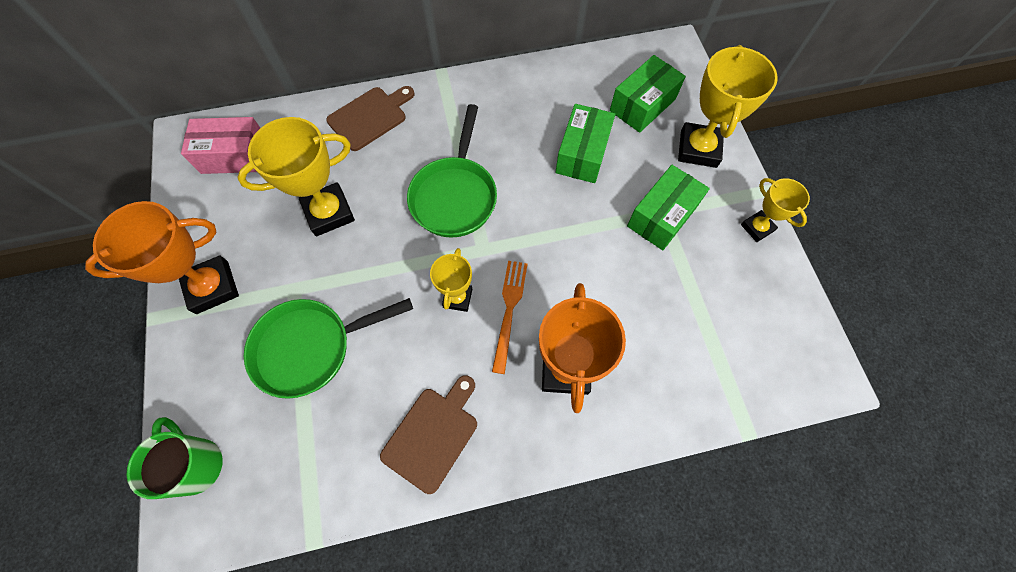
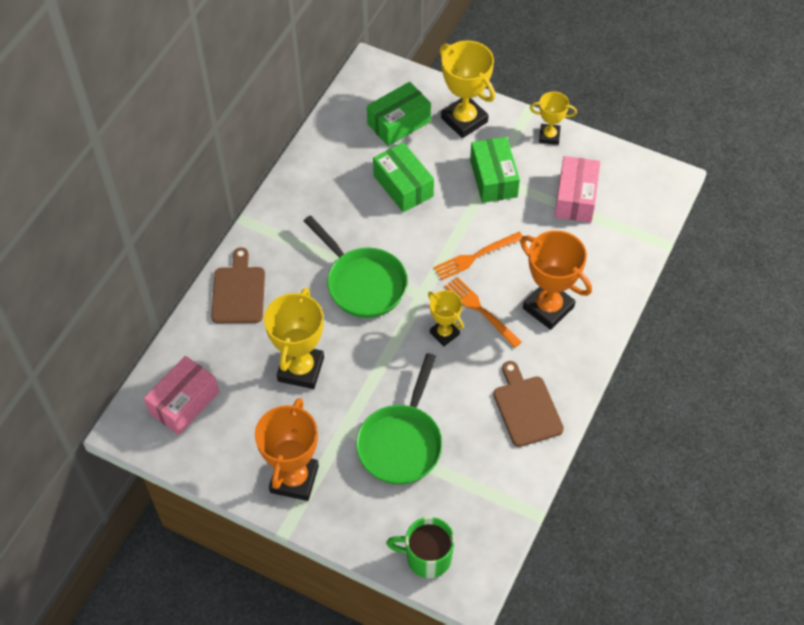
camera: 50 degrees left, 10 degrees down
(564, 263) = (475, 256): none -> orange fork
(642, 105) = (399, 123): green box -> green box turned 60 degrees clockwise
(714, 302) = (575, 198): none -> pink box

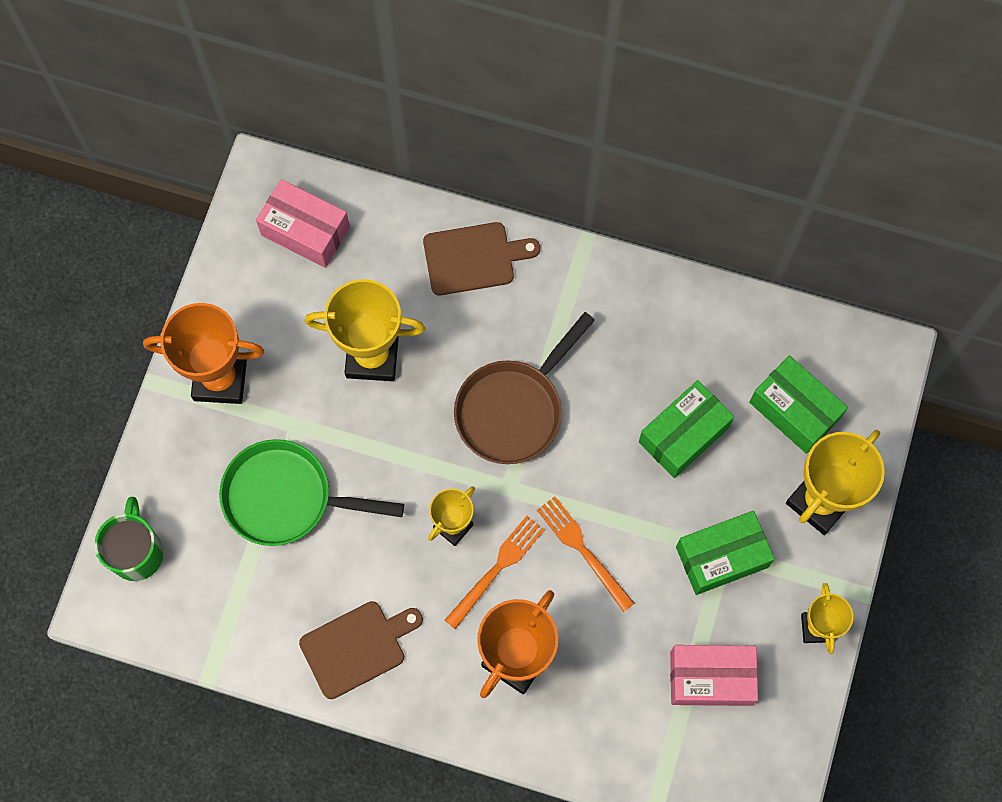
camera: 80 degrees right, 15 degrees up
(363, 283) = (513, 409): green pan -> brown pan

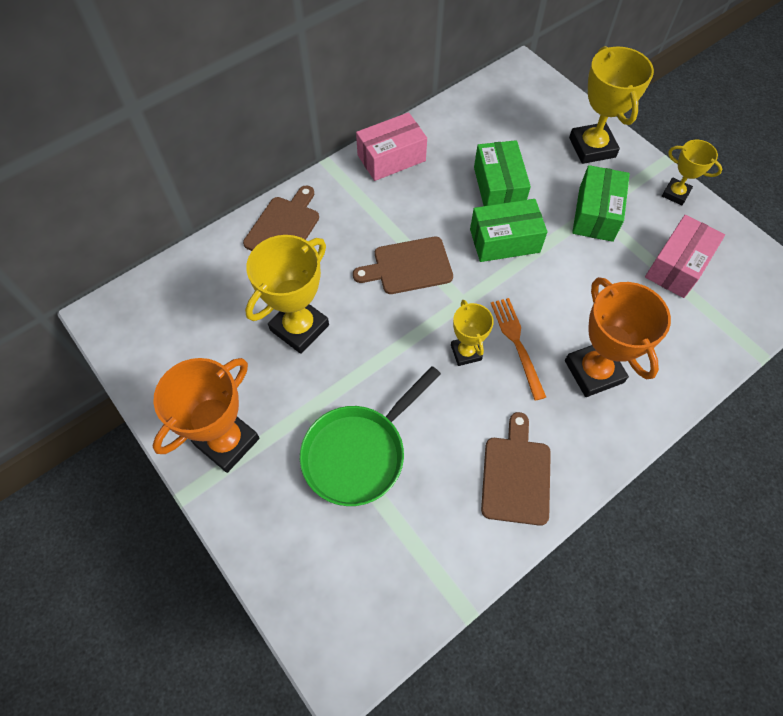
camera: 55 degrees left, 10 degrees down
(137, 552) = (316, 603): green mug -> none
(305, 231) = (170, 313): pink box -> pink box (391, 158)
(513, 409) = (408, 266): brown pan -> brown cutting board
(583, 550) = (539, 285): orange fork -> none
(794, 410) = (524, 127): green box -> green box (504, 241)

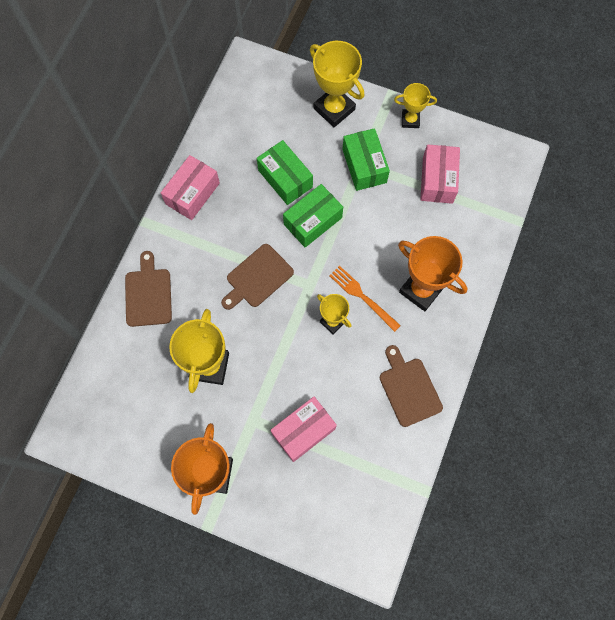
camera: 30 degrees left, 10 degrees up
(359, 453) = (303, 431): green pan -> pink box

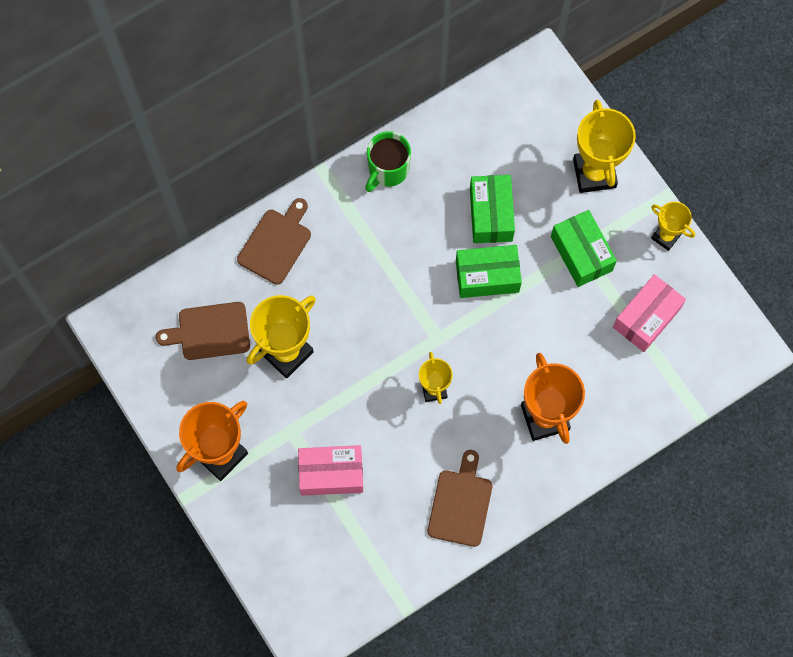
camera: 35 degrees right, 0 degrees up
(192, 193) = (388, 170): pink box -> green mug
(257, 277) = (392, 297): brown cutting board -> brown cutting board (210, 331)
(362, 296) = (481, 384): orange fork -> none
(364, 166) = (581, 253): green box -> green box turned 45 degrees counterclockwise

